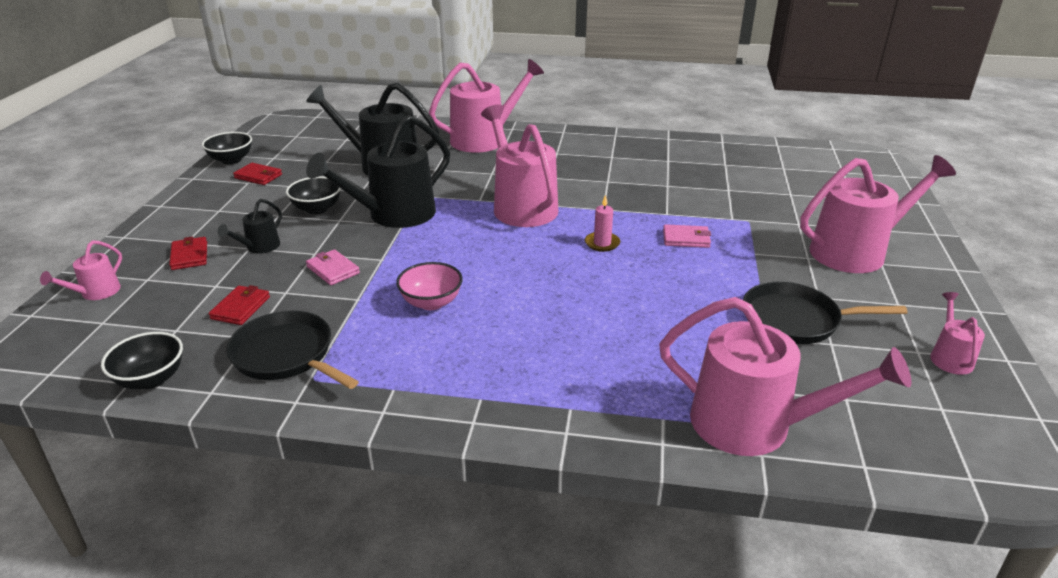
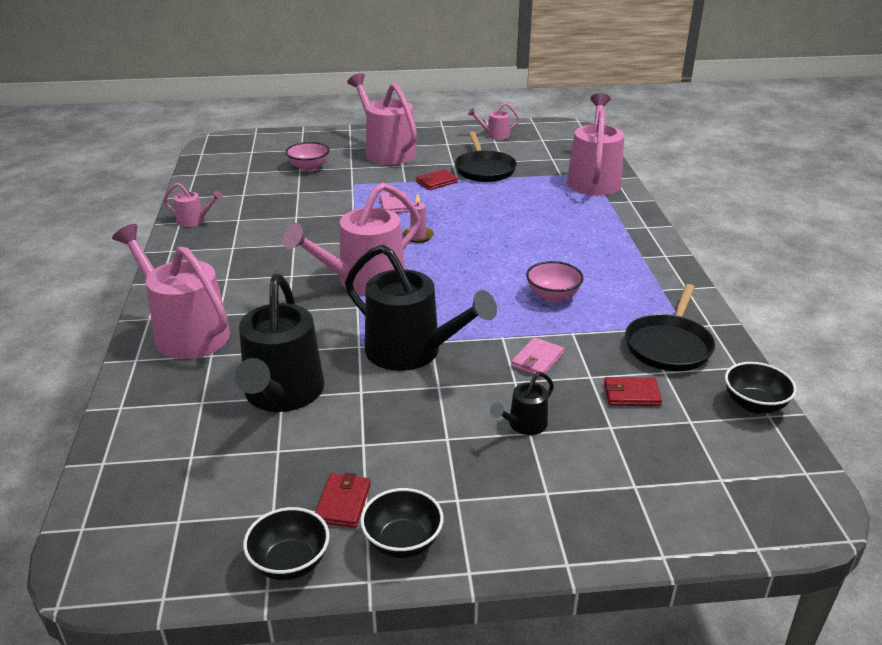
camera: 105 degrees left, 0 degrees up
(96, 293) = (684, 515): pink watering can -> pink watering can (194, 221)
(189, 256) = (572, 474): red wallet -> red wallet (436, 182)
(259, 247) = (524, 425): black watering can -> black watering can turned 120 degrees clockwise
(317, 209) = (419, 412): black bowl -> black bowl (402, 542)
(796, 199) = (309, 168): none -> pink bowl

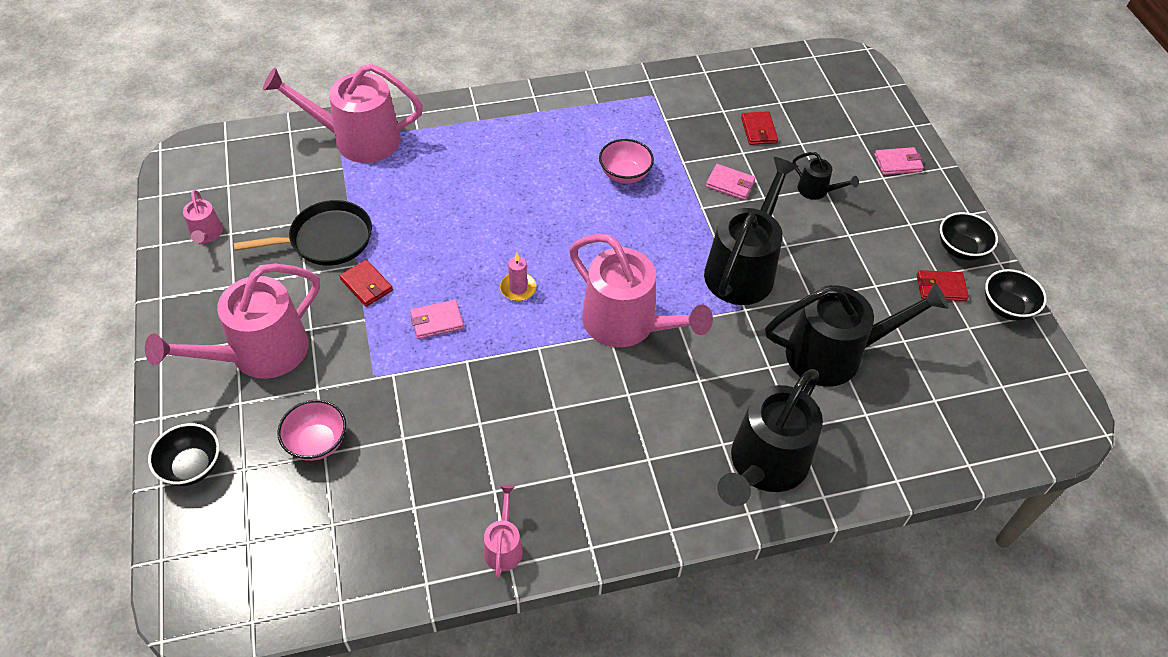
camera: 100 degrees left, 20 degrees up
(186, 332) = (764, 465): pink watering can -> black watering can
(576, 515) = (898, 163): none -> pink wallet
(669, 346) = (686, 105): black pan -> none
(754, 405) = (749, 69): black bowl -> black bowl (192, 467)

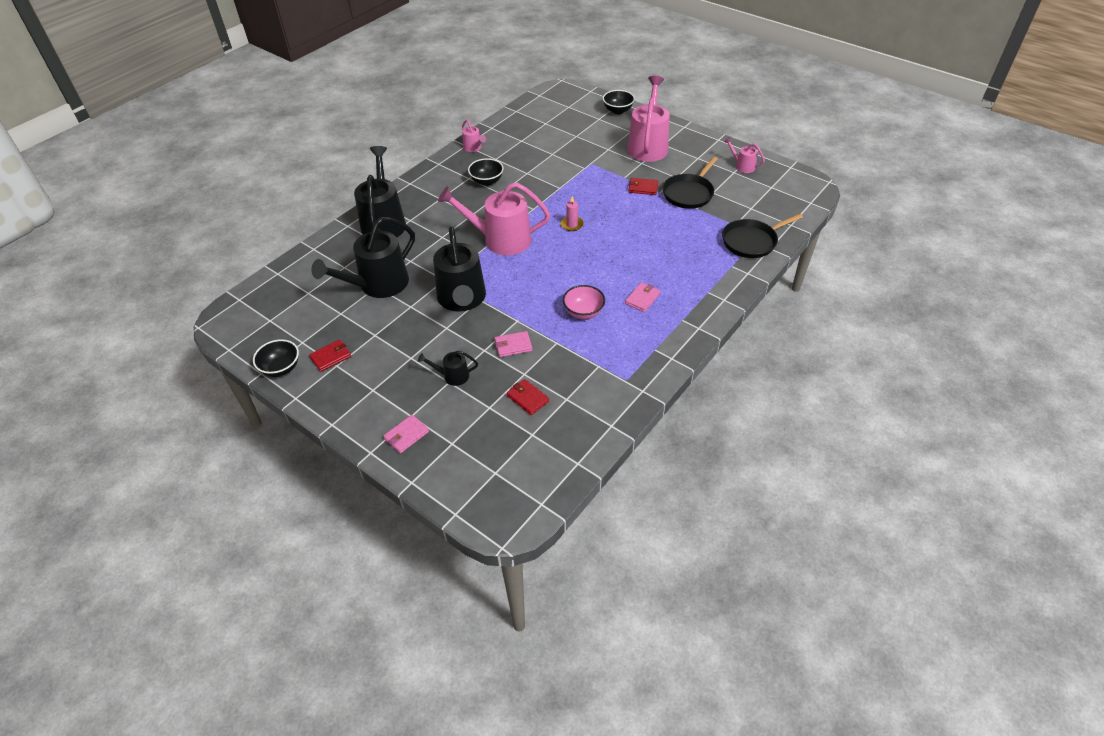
camera: 145 degrees right, 5 degrees down
(317, 442) = (583, 137): pink bowl -> none
(358, 139) = (751, 241): pink watering can -> black pan
(437, 321) = (592, 193): pink wallet -> pink wallet (642, 298)
(960, 249) = (327, 392): black bowl -> black bowl (486, 181)

